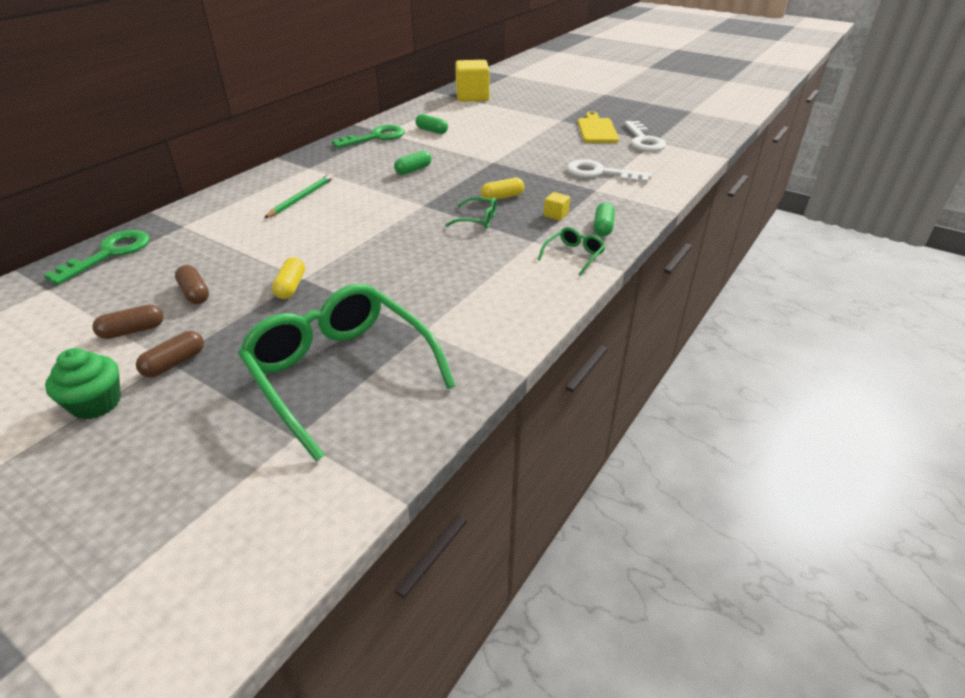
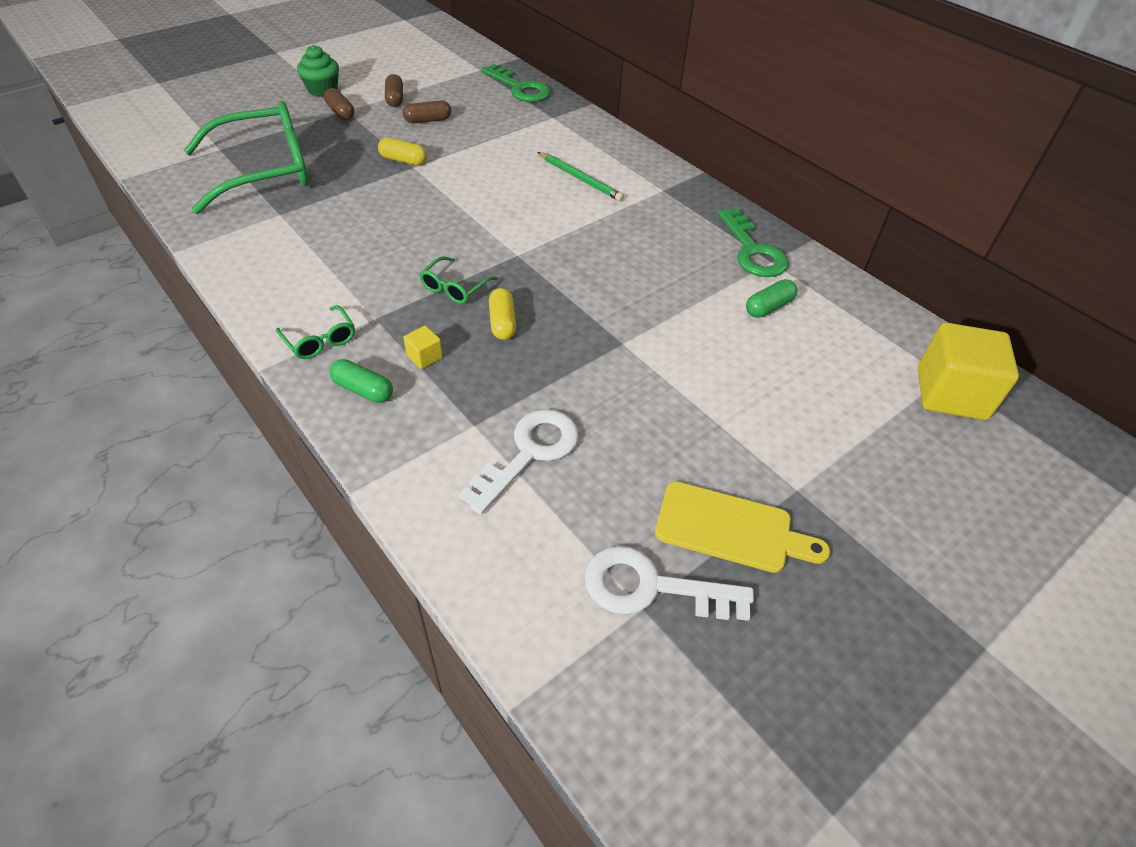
camera: 105 degrees right, 10 degrees up
(413, 170) = (623, 264): green capsule -> none

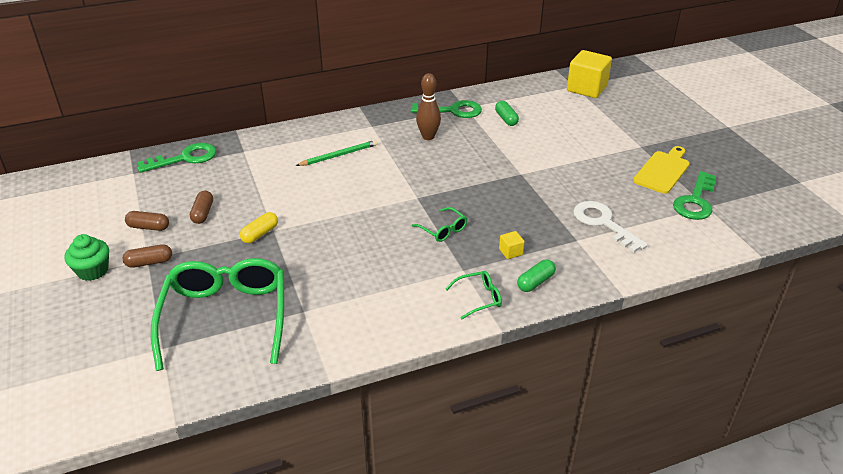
camera: 70 degrees left, 10 degrees down
(502, 322) = (487, 215): yellow capsule -> none
(652, 587) = (695, 201): white key -> green key
(667, 240) = (428, 137): none -> brown bowling pin

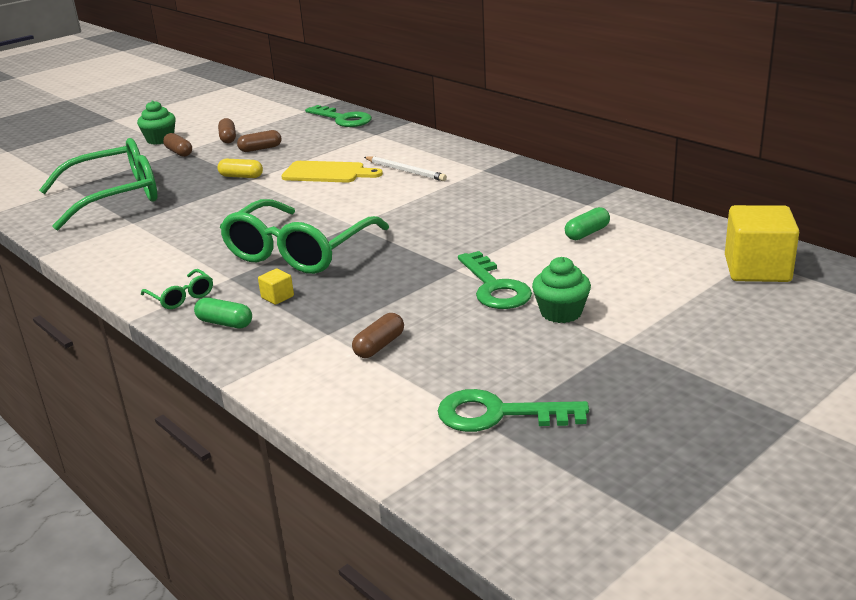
camera: 70 degrees right, 10 degrees down
(339, 155) = (405, 171): green pencil -> white pencil
(428, 137) = (490, 201): brown bowling pin -> none
(443, 230) = (298, 251): green glasses -> green glasses, size x2.39
(452, 111) = (569, 199): green key -> green key (494, 287)
(599, 154) = (561, 312): none -> green cupcake
(603, 223) = (379, 346): white key -> brown capsule
(663, 171) = (565, 372): yellow cutting board -> yellow cutting board (327, 173)

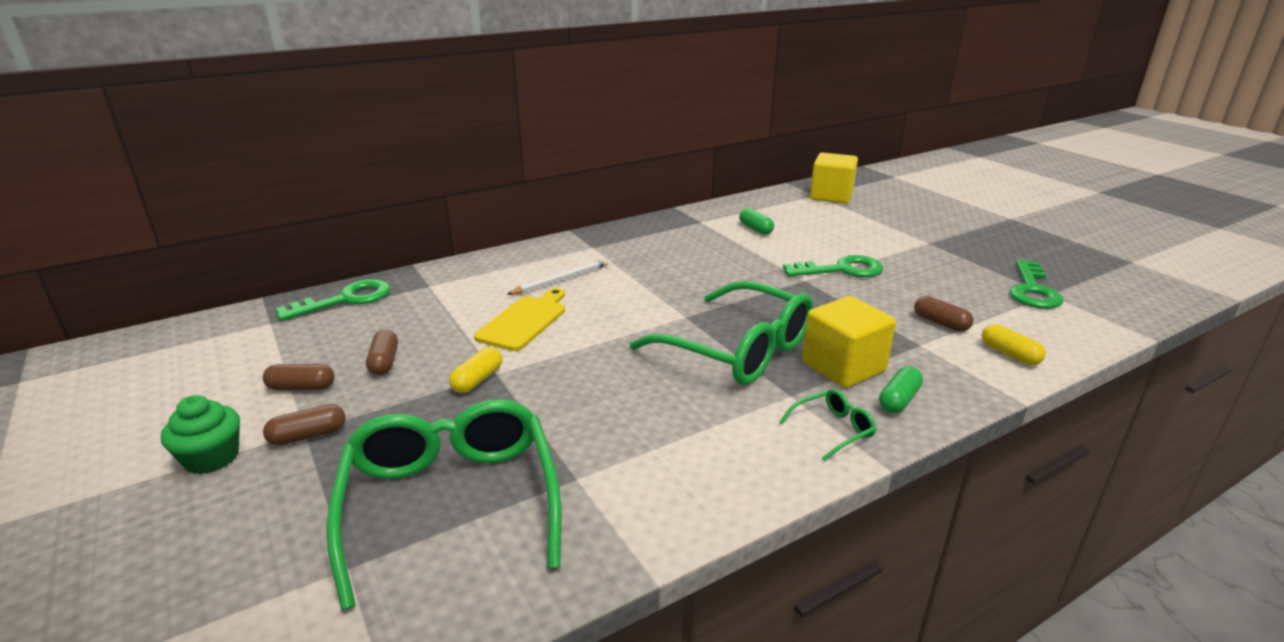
camera: 80 degrees left, 0 degrees up
(277, 297) = (843, 367): yellow cube -> yellow cube, size x2.34
(318, 384) = (1009, 354): none -> yellow capsule
(561, 312) = (886, 254): green cupcake -> none

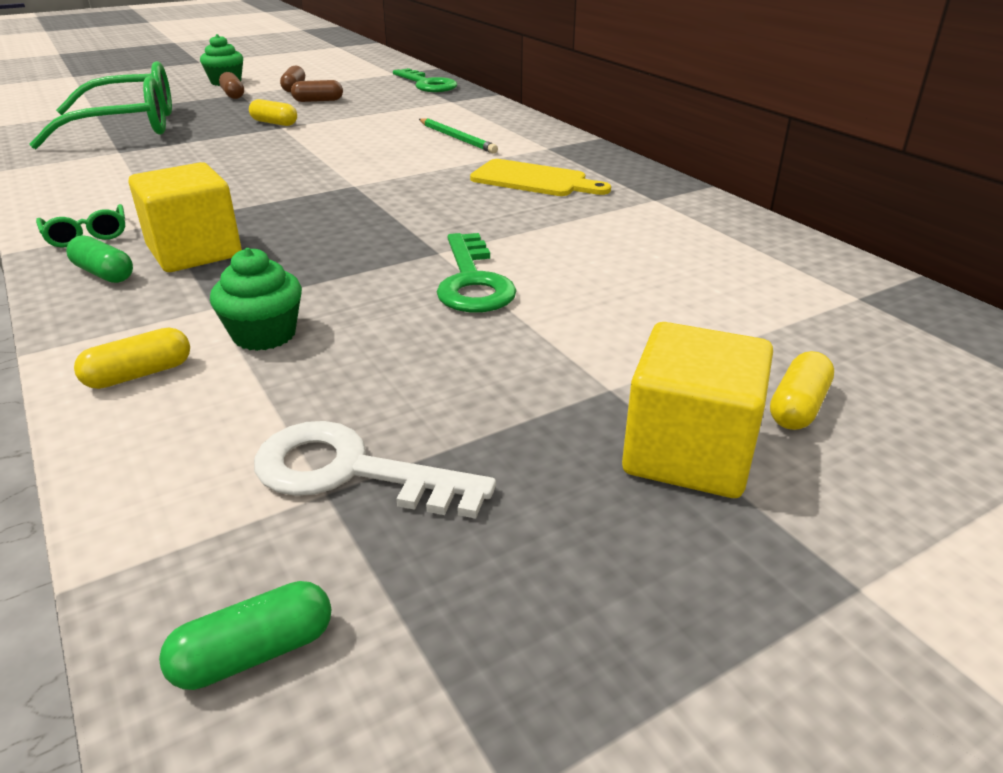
camera: 90 degrees right, 5 degrees up
(524, 321) = (369, 130): yellow cutting board -> yellow cutting board (534, 180)
(561, 280) = (457, 138): white pencil -> green pencil
(738, 350) = (266, 205): green glasses -> none
(755, 229) = (636, 232): green capsule -> green capsule (254, 653)
(831, 196) = (862, 313): yellow cube -> yellow cube (688, 454)
(917, 214) = (798, 407): none -> yellow capsule
(940, 323) = (264, 334): brown capsule -> green cupcake
(1032, 290) = (352, 472): green key -> white key

